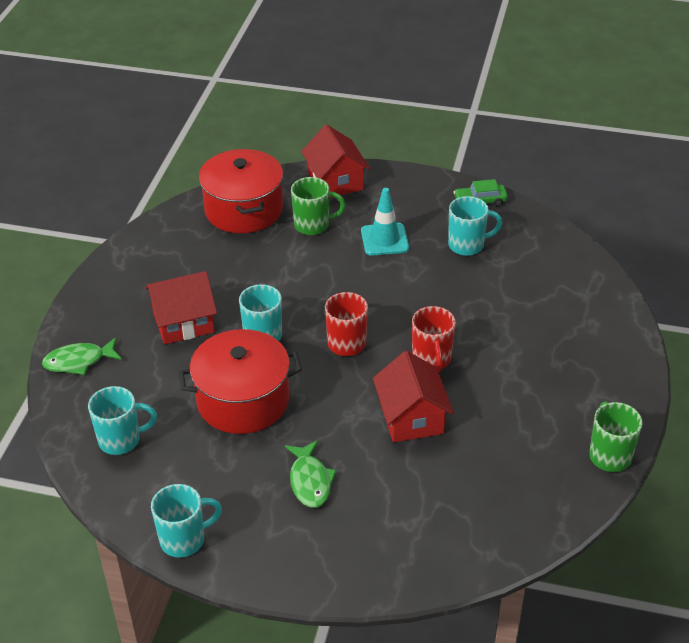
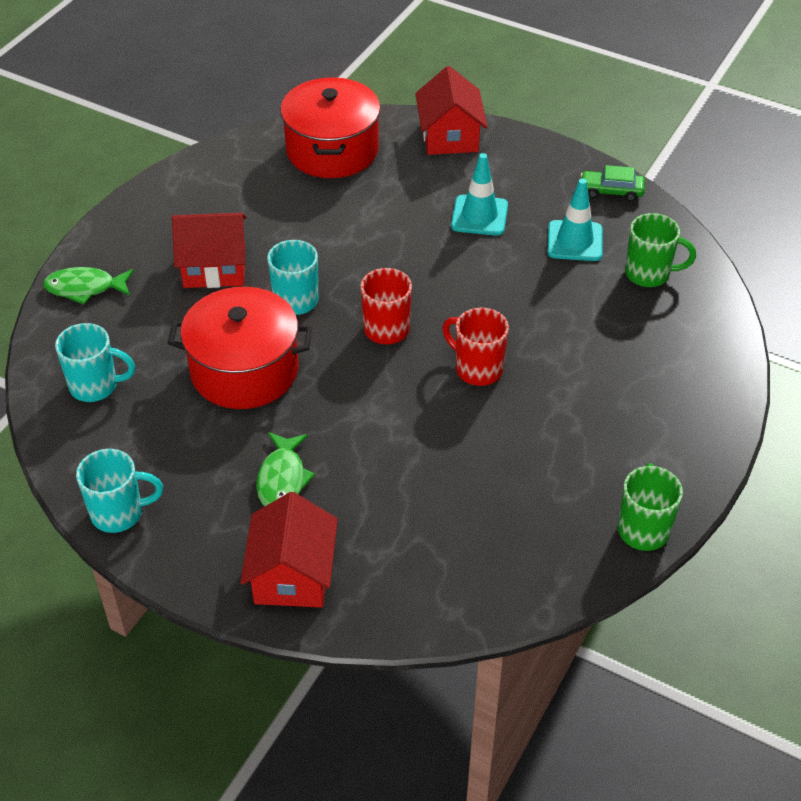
camera: 15 degrees right, 5 degrees up
(313, 225) = (403, 183): green mug -> green mug (649, 274)
(411, 418) = (426, 432): red house -> red house (292, 575)
(431, 360) = (477, 369): red mug -> red mug turned 120 degrees clockwise
(467, 245) = (574, 241): turquoise mug -> turquoise traffic cone

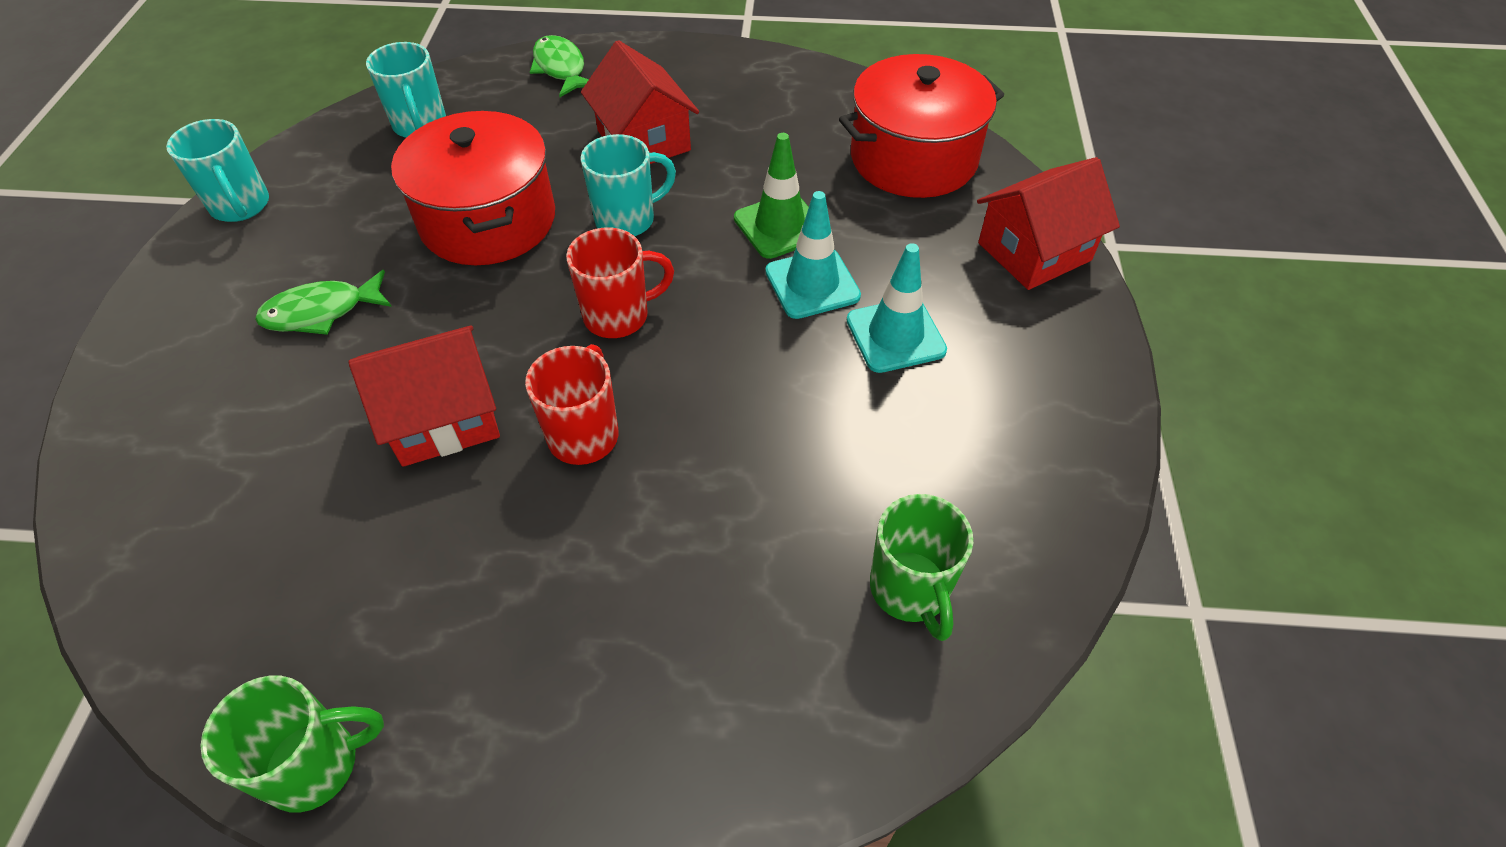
camera: 65 degrees right, 5 degrees up
(292, 575) = (167, 374): red house -> red house (443, 418)
(353, 230) = (780, 226): none -> green traffic cone
(574, 241) = (919, 463): turquoise traffic cone -> turquoise traffic cone (812, 284)
(611, 191) = (1072, 474): green car -> none

